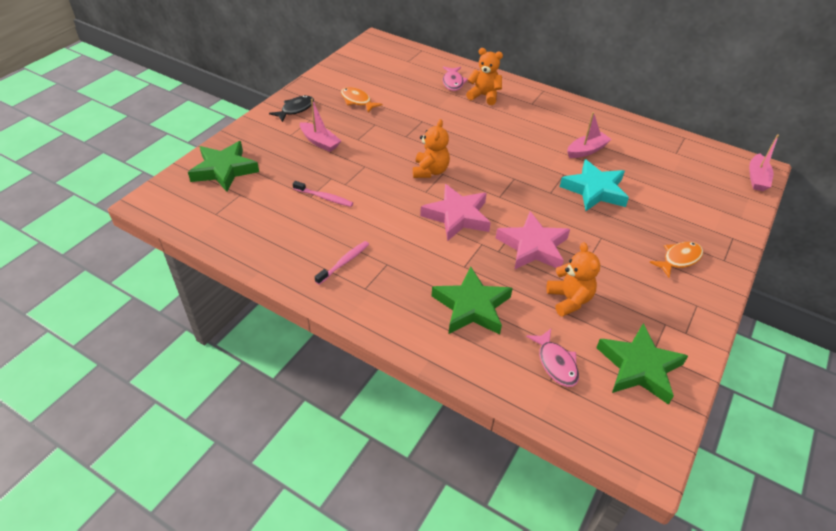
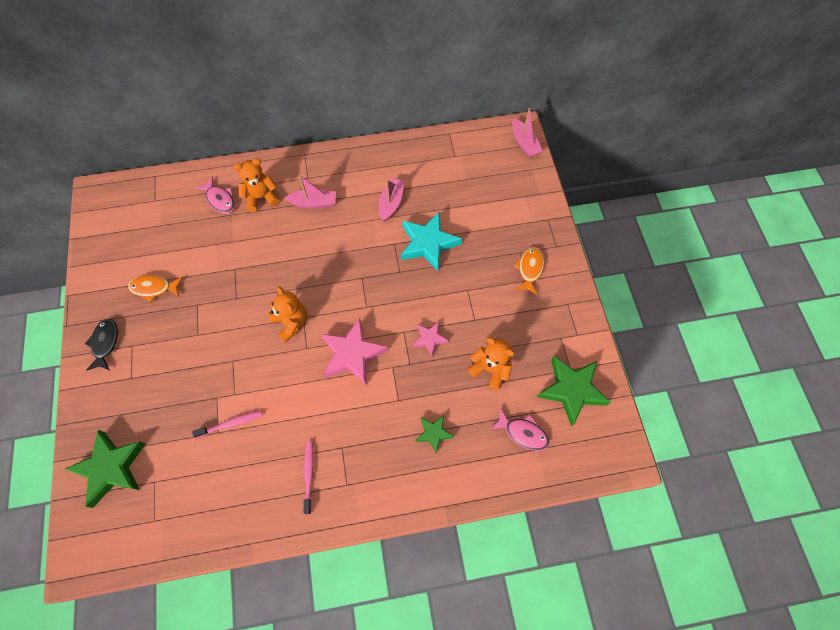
camera: 40 degrees left, 20 degrees up
(320, 142) = (167, 365): pink boat -> pink boat (314, 203)
(471, 307) = (434, 433): green star -> green star, size x0.53
(533, 246) = (429, 339): pink star -> pink star, size x0.53

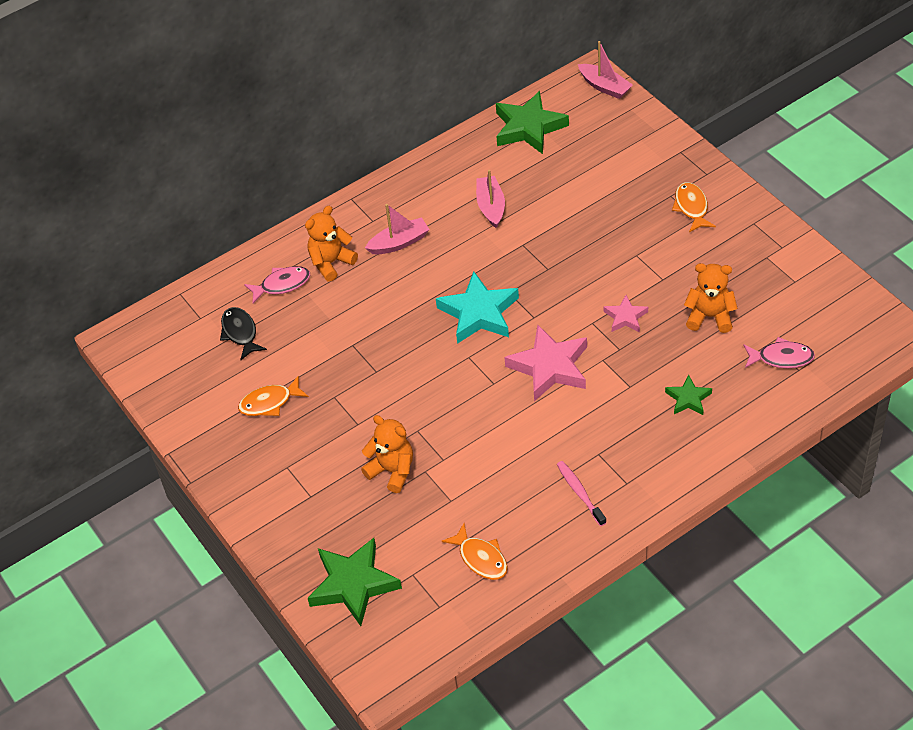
camera: 20 degrees left, 15 degrees down
(105, 343) = (253, 478): black fish -> black fish (240, 333)
(207, 494) = (481, 558): none -> orange fish
(220, 199) = (282, 285): pink fish -> pink fish turned 45 degrees counterclockwise
(231, 423) = (459, 486): pink toothbrush -> none
(291, 322) = (458, 367): orange teddy bear -> orange teddy bear (392, 471)
(428, 243) = (562, 229): turquoise star -> turquoise star (479, 313)
(571, 390) = (807, 299): green star -> green star (528, 127)

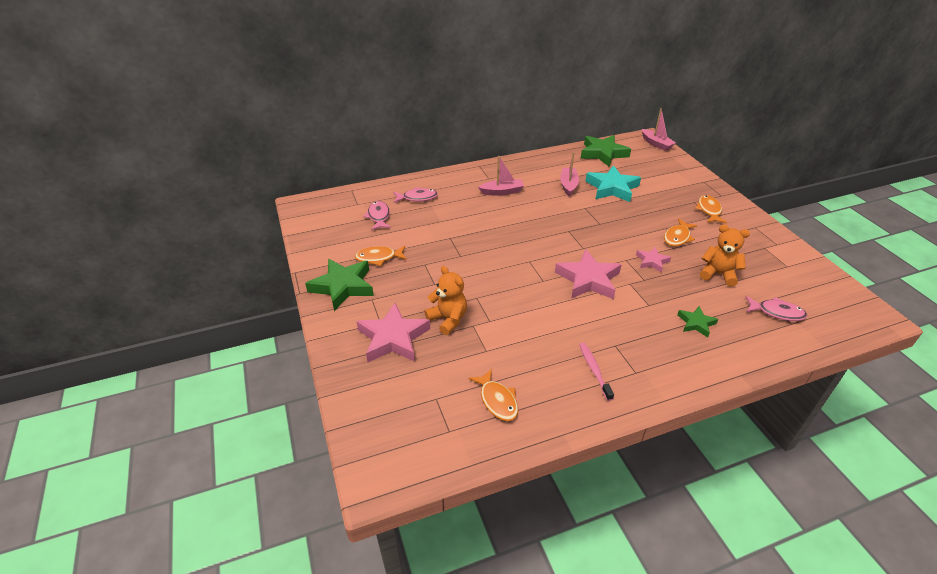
camera: 10 degrees right, 10 degrees down
(240, 333) = (378, 216): black fish -> pink fish
(331, 263) = (454, 193): orange teddy bear -> none
(335, 513) = (393, 338): none -> pink star
(353, 584) = (385, 394): green star -> green star (343, 286)
(479, 313) = (544, 238): turquoise star -> turquoise star (612, 188)
(654, 267) = (677, 237): none -> orange fish

